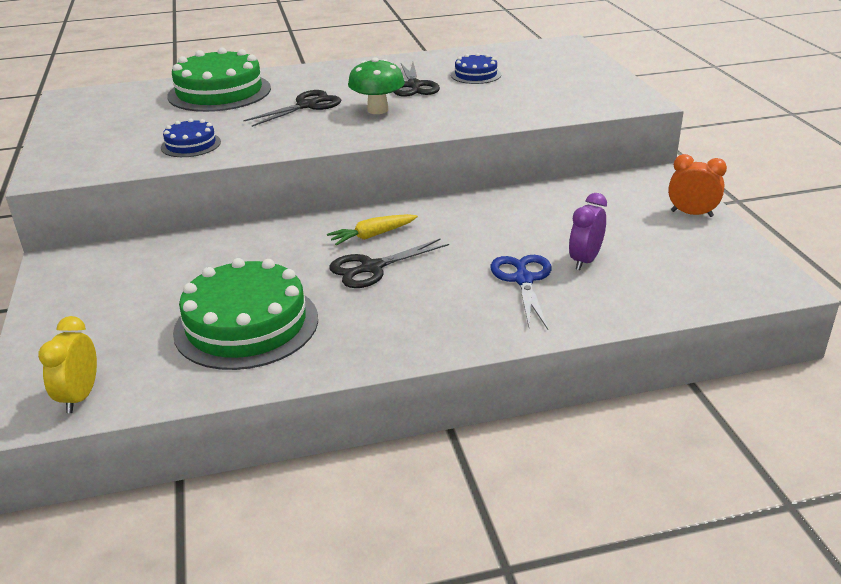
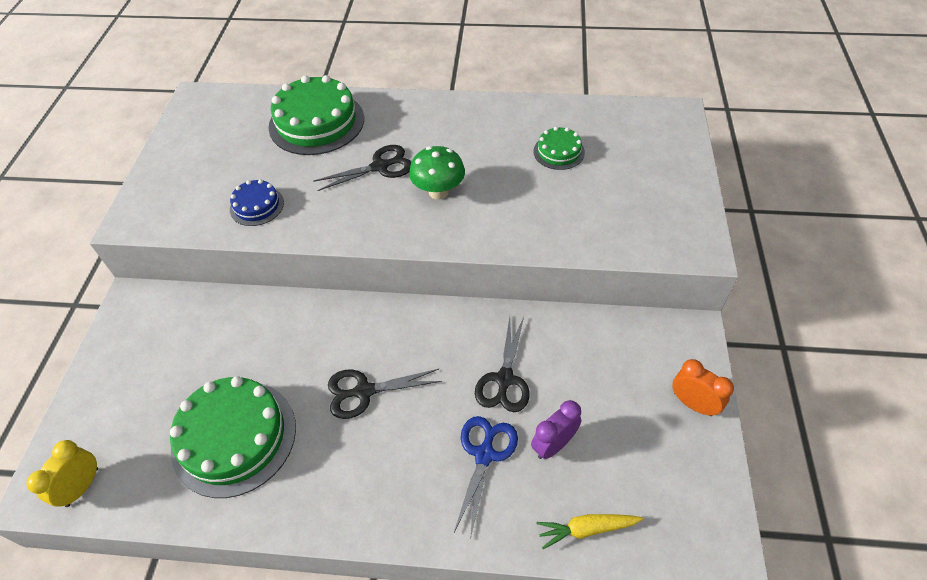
camera: 20 degrees right, 20 degrees up
(372, 236) = (385, 343): yellow carrot -> yellow carrot (586, 529)
(414, 85) = (491, 156): black scissors -> black scissors (504, 379)
(476, 75) = (559, 152): blue cake -> green cake

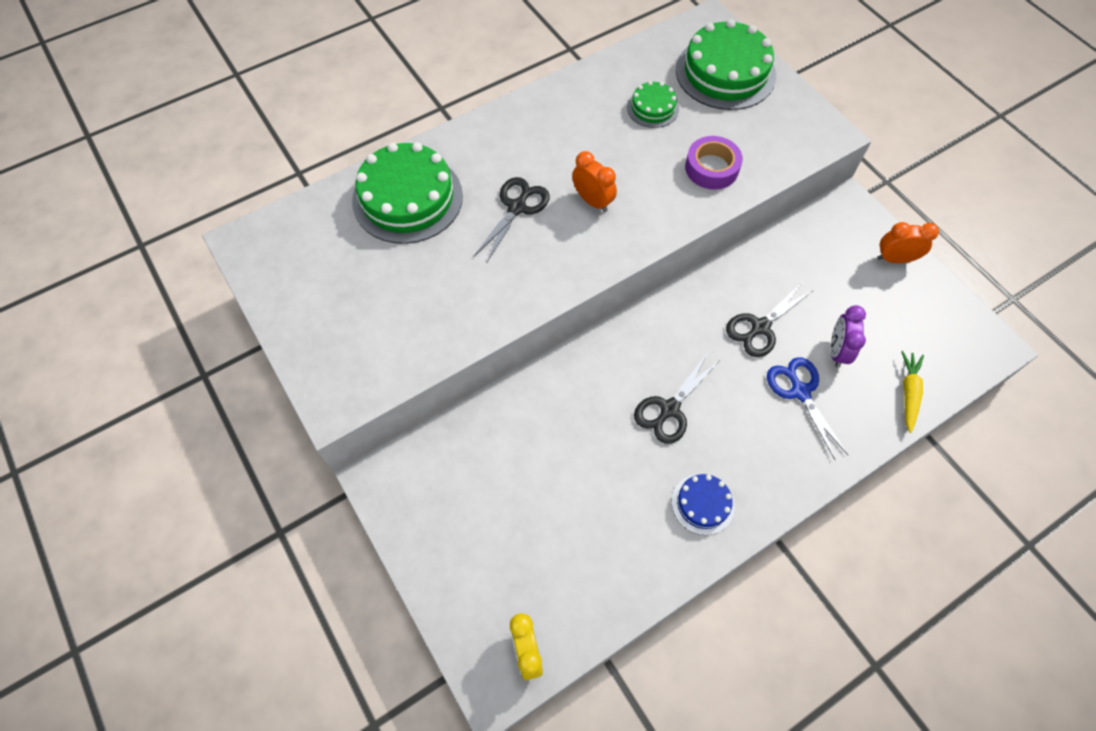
camera: 40 degrees left, 10 degrees up
(234, 437) = (607, 518): green cake -> green cake (725, 72)
(257, 206) = (444, 311): blue cake -> blue cake (702, 504)
(438, 192) = (592, 201): green mushroom -> orange clock
(504, 379) = (760, 327): black scissors -> black scissors turned 75 degrees clockwise
(560, 219) = (711, 168): none -> purple tape
(586, 529) = (908, 393): yellow carrot -> yellow carrot turned 150 degrees clockwise

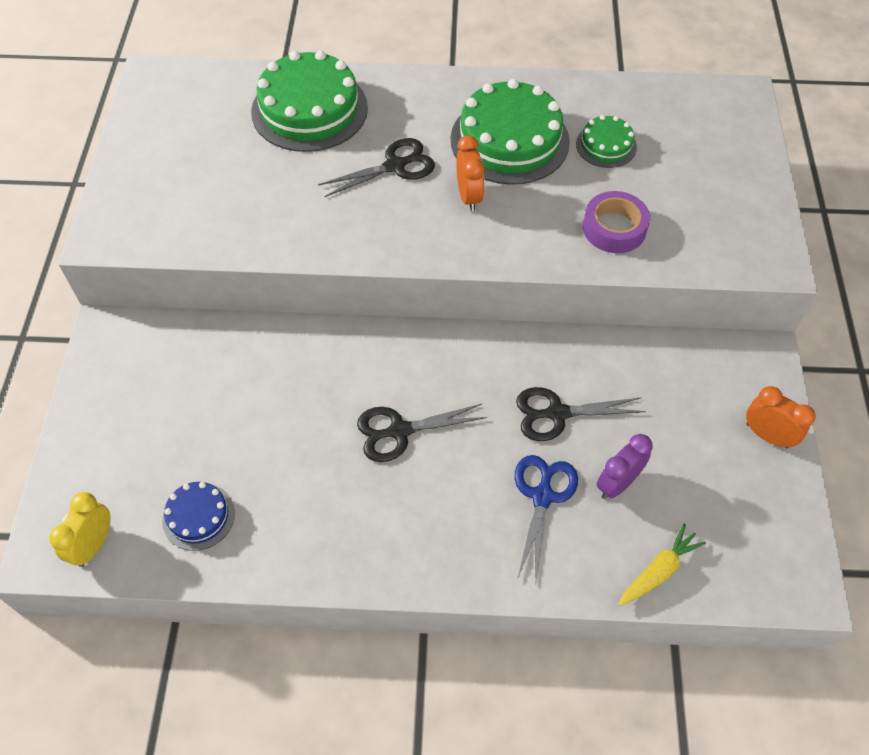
camera: 35 degrees right, 5 degrees down
(702, 504) = (353, 532): blue cake -> blue cake (198, 516)
(725, 72) = (713, 150): green cake -> green cake (509, 140)

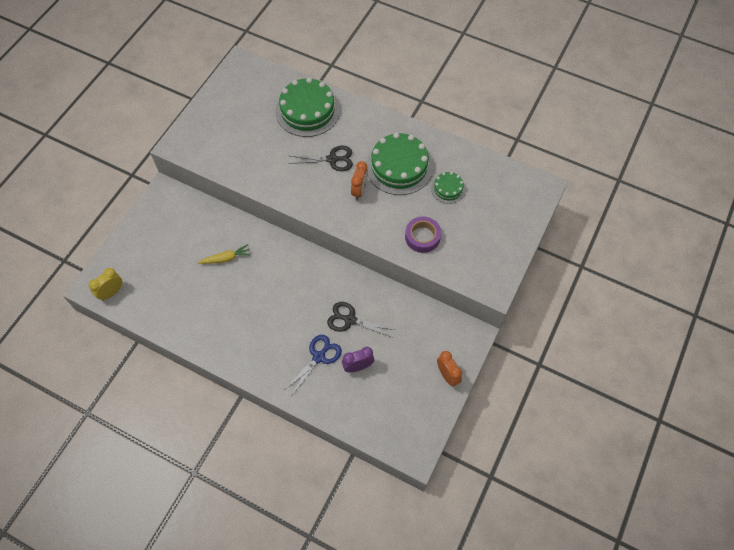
camera: 25 degrees right, 5 degrees up
(198, 516) = (161, 299): blue cake -> none
(400, 431) = (271, 297): black scissors -> none
(658, 570) = (352, 415): yellow carrot -> yellow carrot (226, 258)

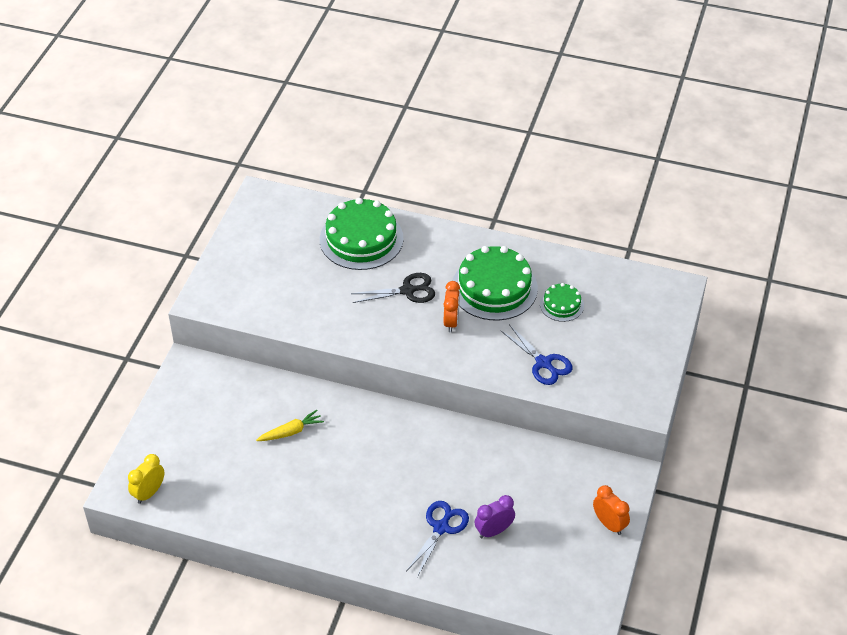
camera: 10 degrees left, 15 degrees down
(350, 320) = (470, 480): black scissors -> none
(422, 237) = (543, 363): purple tape -> blue scissors

